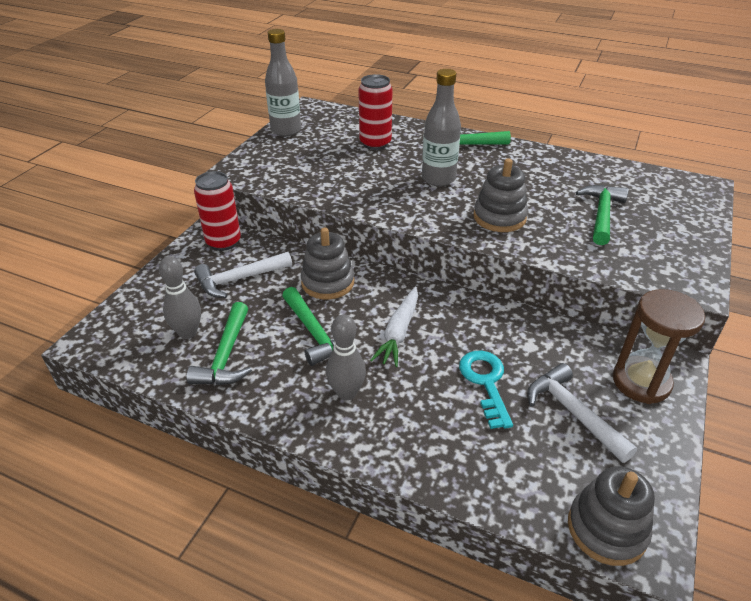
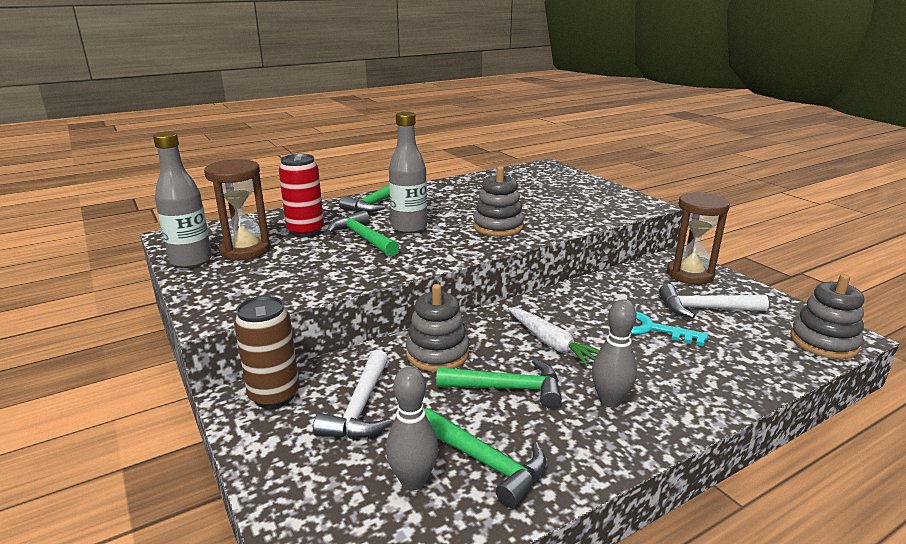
camera: 55 degrees left, 15 degrees down
(223, 242) = (274, 395): red can -> brown can
(320, 139) = (245, 250): none -> brown hourglass
(601, 214) = (540, 198): green hammer -> green hammer (363, 238)

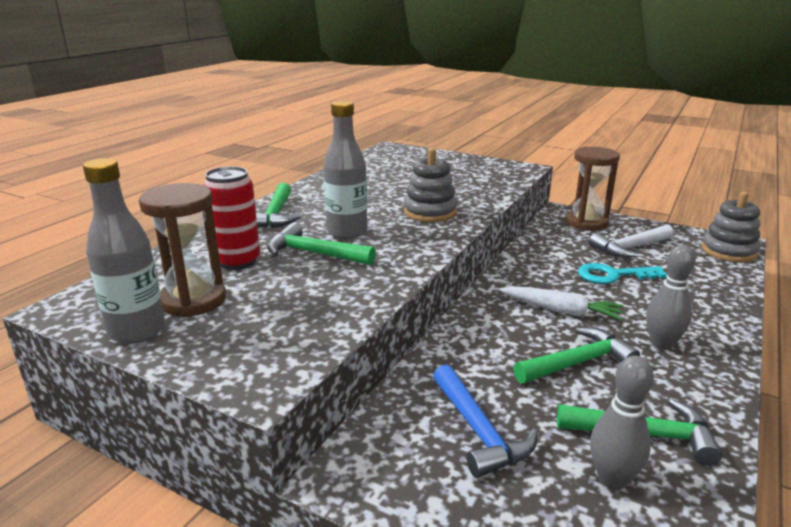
camera: 30 degrees left, 0 degrees up
(274, 395) = (376, 455): brown can -> none
(360, 407) = (478, 431): white hammer -> blue hammer
(437, 353) = (481, 352): grey stacking toy -> none

